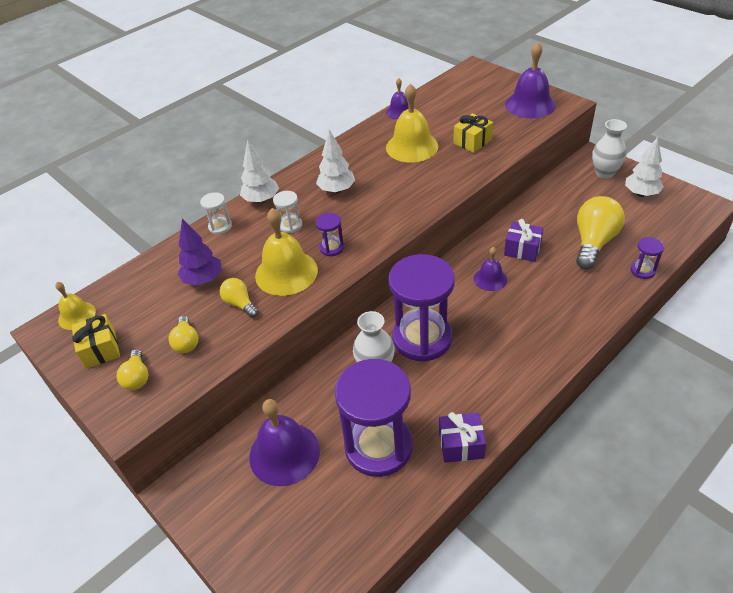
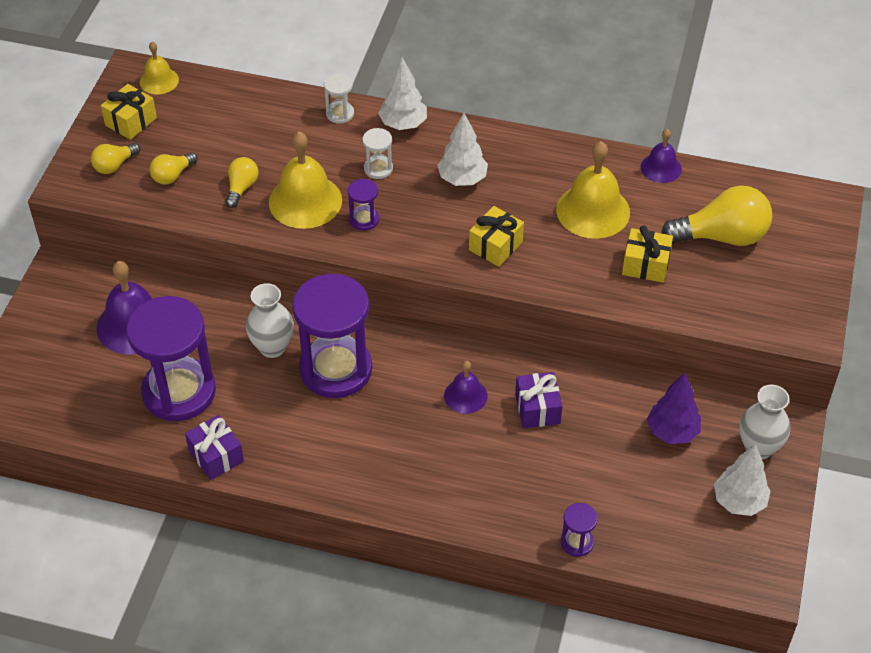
camera: 55 degrees right, 5 degrees up
(203, 279) = (257, 143): purple tree -> purple tree (672, 432)
(408, 195) = (495, 246): none -> yellow gift
(530, 104) = (777, 294): purple bell -> none
(593, 242) = (598, 477): yellow light bulb -> yellow light bulb (722, 236)

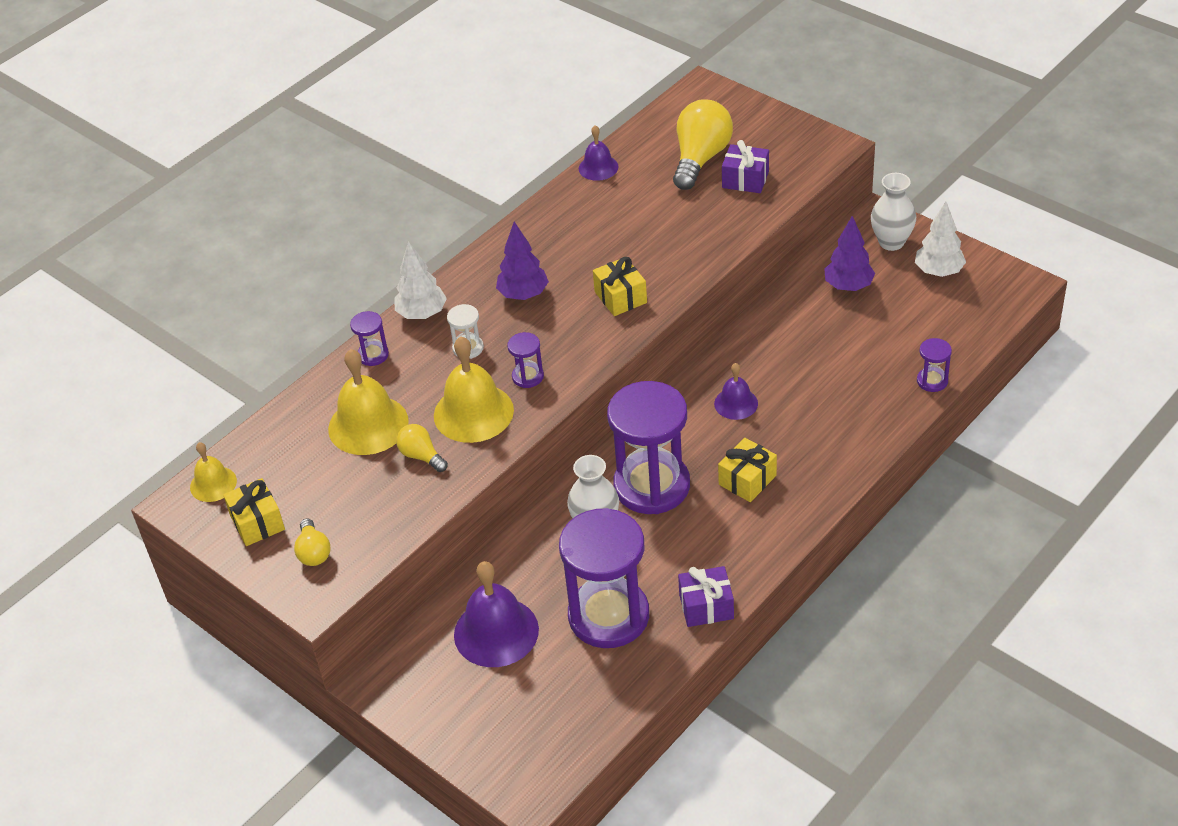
camera: 60 degrees left, 5 degrees down
(172, 175) = (364, 507): yellow light bulb -> none
(340, 114) = (373, 355): white hourglass -> purple hourglass
(462, 179) = (523, 295): white tree -> purple tree
(537, 409) = (777, 360): purple gift -> purple gift (745, 179)
(593, 211) = (620, 224): yellow bell -> yellow bell (368, 425)
(645, 265) = (703, 212): yellow gift -> yellow gift (747, 480)

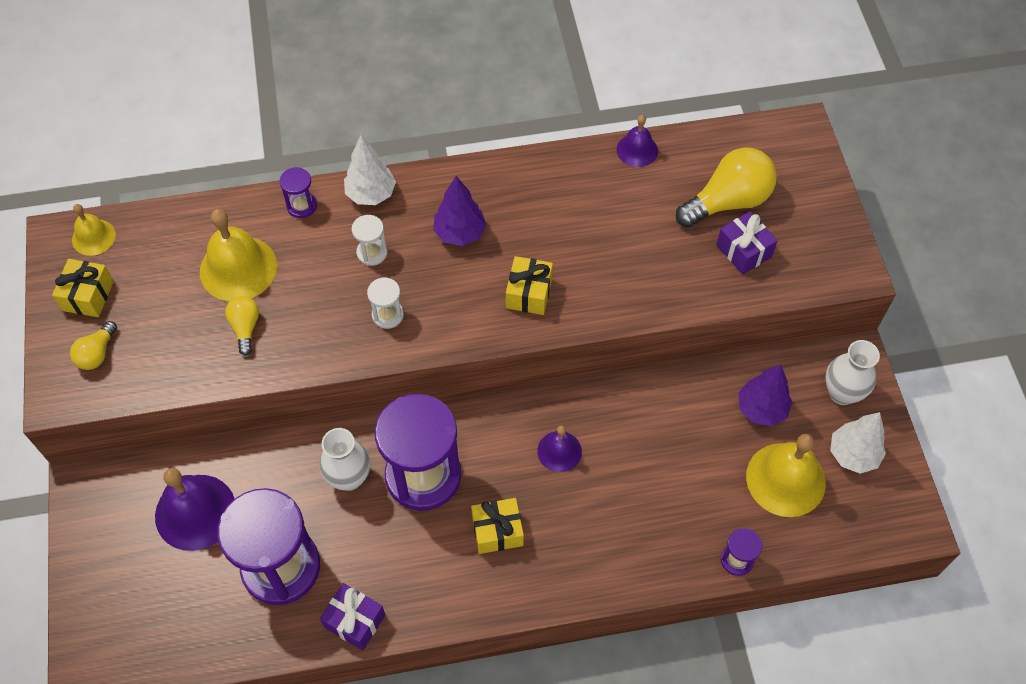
camera: 35 degrees right, 15 degrees up
(473, 412) = (318, 317): yellow bell -> yellow bell (785, 479)
(528, 376) = (387, 315): purple hourglass -> white hourglass

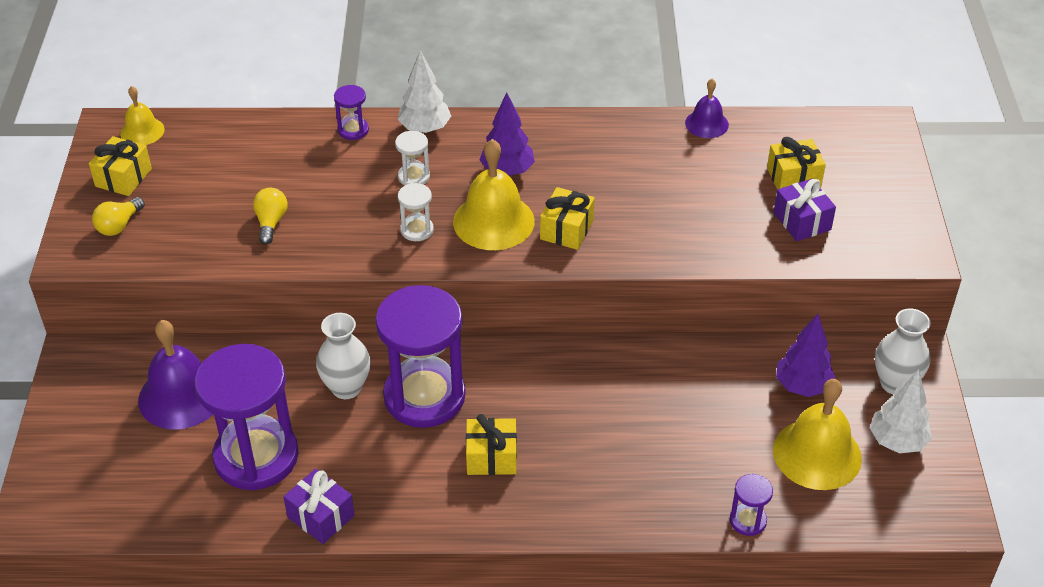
camera: 10 degrees right, 15 degrees down
(238, 268) = (276, 173): yellow bell -> yellow bell (493, 221)
(559, 451) = (574, 394): purple bell -> none
(728, 201) = (793, 177): yellow light bulb -> yellow gift

